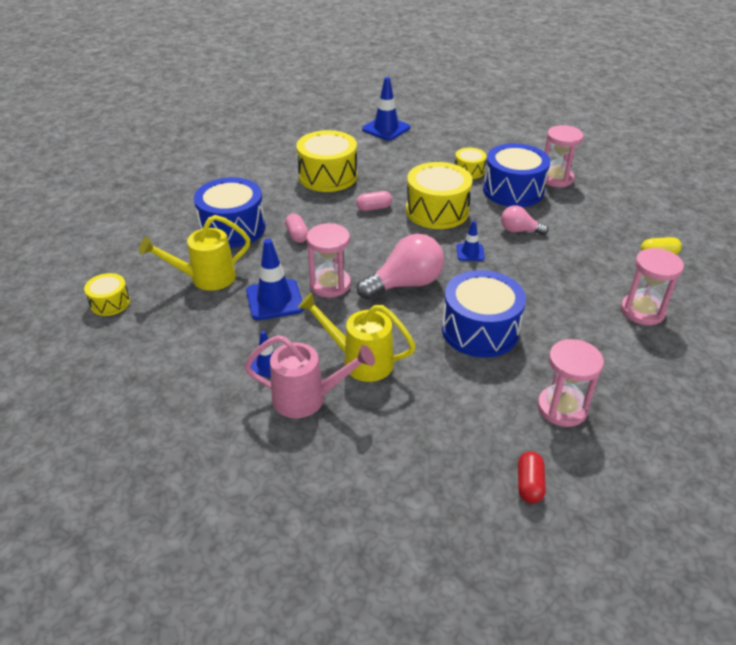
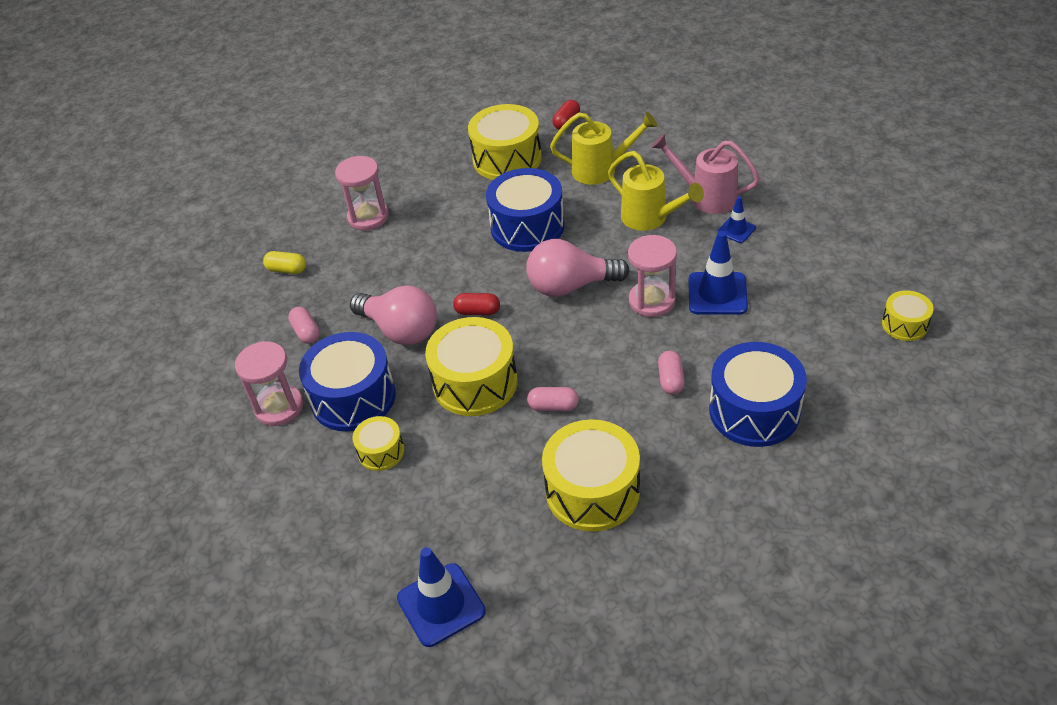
camera: 155 degrees left, 5 degrees up
(206, 278) = (792, 336): yellow watering can -> yellow watering can (601, 170)
(470, 252) = (477, 311): blue traffic cone -> red capsule
(519, 231) = (400, 330): pink light bulb -> pink light bulb, size x1.77
(562, 408) = (507, 159): pink hourglass -> yellow drum
(588, 218) = (306, 332): none -> pink capsule

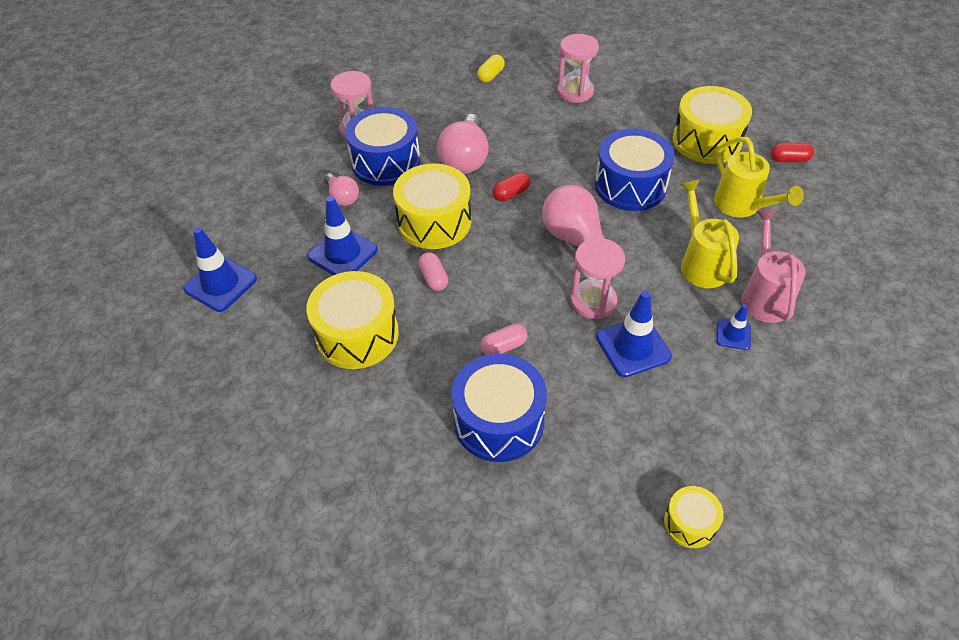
camera: 60 degrees right, 5 degrees up
(287, 270) = (491, 75): yellow capsule -> yellow capsule turned 45 degrees clockwise
(306, 332) = (435, 112): pink capsule -> none
(381, 451) = (342, 197): yellow drum -> pink light bulb
(469, 474) = (343, 253): none -> blue traffic cone
(477, 311) = (511, 194): red capsule -> red capsule turned 75 degrees clockwise
(650, 218) = (701, 263): yellow watering can -> yellow watering can turned 150 degrees clockwise

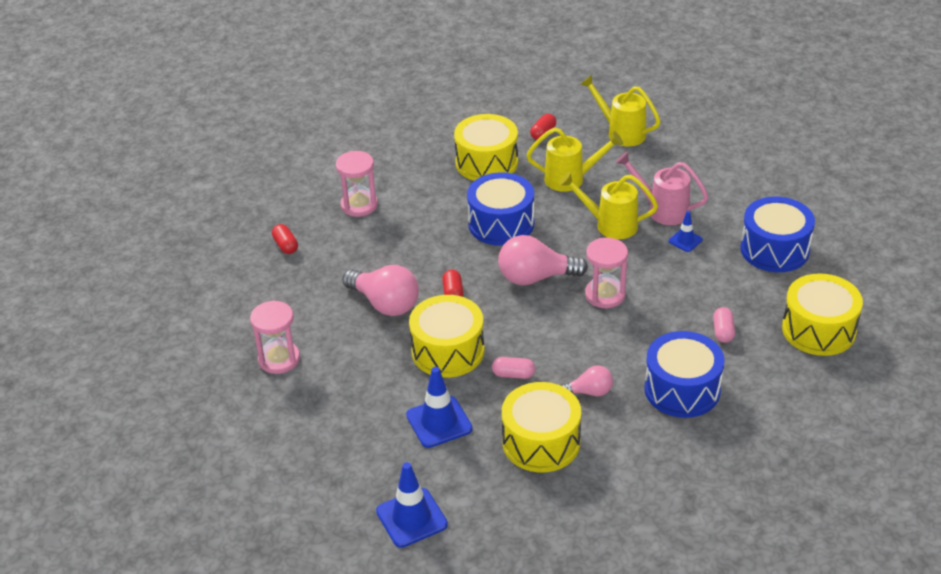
camera: 60 degrees left, 10 degrees down
(342, 197) = (365, 400): pink light bulb -> pink light bulb (589, 392)
(386, 162) = (343, 356): blue drum -> blue drum (774, 249)
(491, 75) = (286, 245): yellow capsule -> red capsule
(504, 346) = (614, 360): pink capsule -> pink capsule (723, 332)
(633, 347) = (662, 293): blue traffic cone -> none
(690, 523) = (818, 330): yellow drum -> yellow drum, size x1.91
(854, 214) = (621, 133): none -> yellow watering can

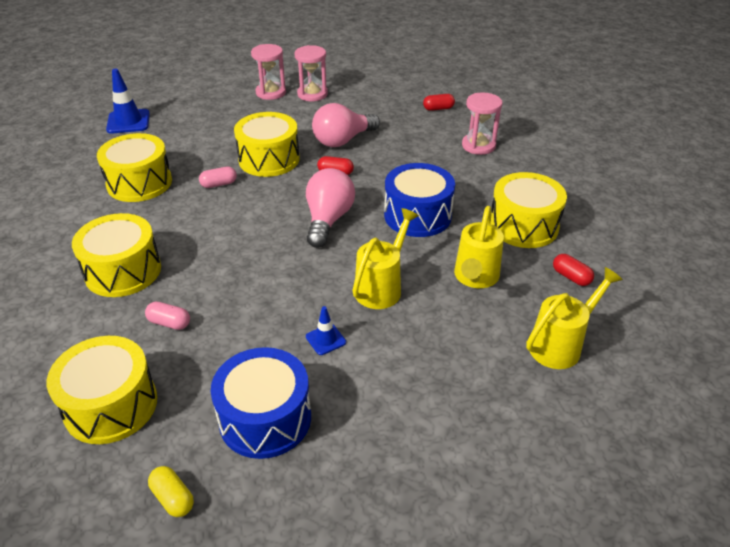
camera: 105 degrees right, 0 degrees up
(439, 422) = (200, 144): blue traffic cone -> none
(513, 374) = (219, 184): pink capsule -> pink capsule turned 45 degrees clockwise
(589, 392) = (167, 217): pink light bulb -> none
(605, 295) = (277, 256): pink hourglass -> pink hourglass (271, 92)
(662, 210) = (389, 337): pink watering can -> none
(682, 389) = (123, 271): blue drum -> yellow drum
(859, 270) = (173, 498): none -> yellow capsule

